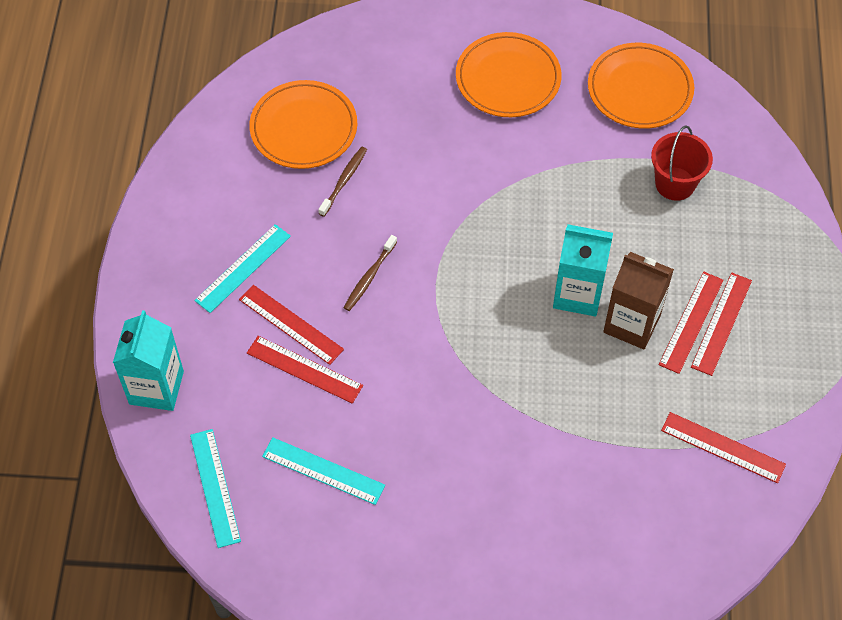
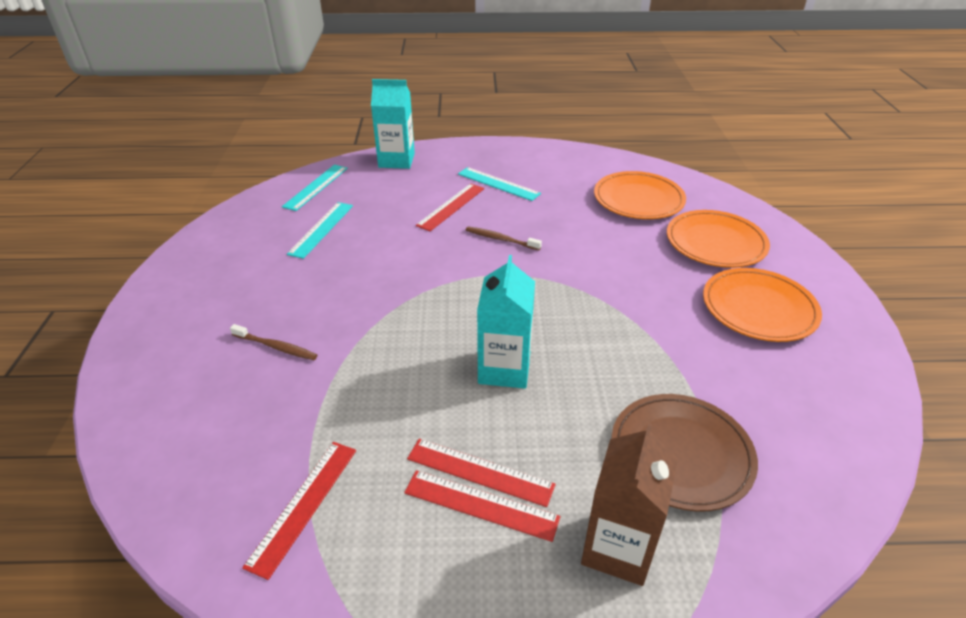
camera: 85 degrees right, 20 degrees down
(215, 487) = (316, 187): turquoise ruler -> turquoise ruler turned 45 degrees counterclockwise
(304, 369) = (411, 215): red ruler -> none
(344, 180) = (594, 221): brown toothbrush -> brown toothbrush (276, 347)
(632, 323) = (472, 414): brown carton -> brown carton (618, 548)
(639, 89) = (810, 417): orange plate -> orange plate (715, 243)
(675, 184) = (681, 454): red bucket -> brown plate

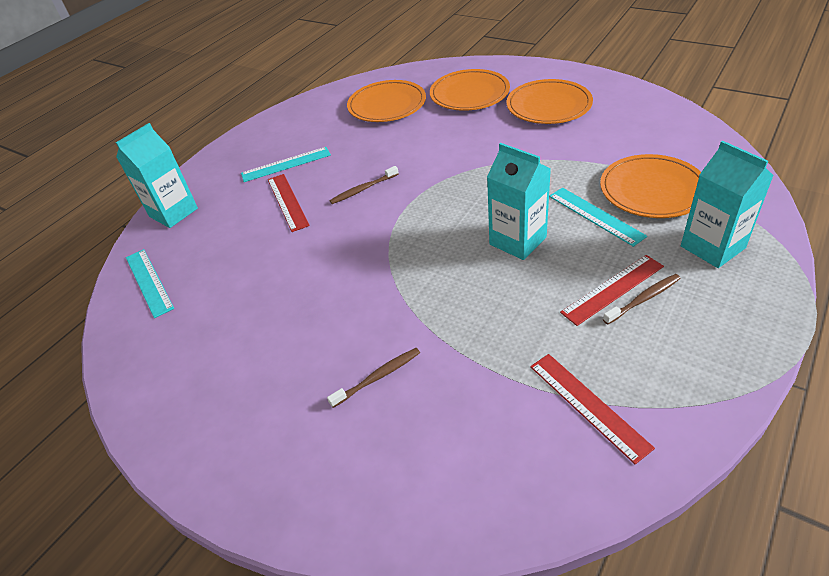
camera: 50 degrees left, 5 degrees up
(321, 229) = (227, 297): turquoise ruler -> turquoise ruler (595, 216)
(481, 504) = (644, 299): red ruler -> brown toothbrush
(618, 548) = (712, 247): brown carton -> turquoise carton
(681, 454) = (652, 190): brown plate -> orange plate

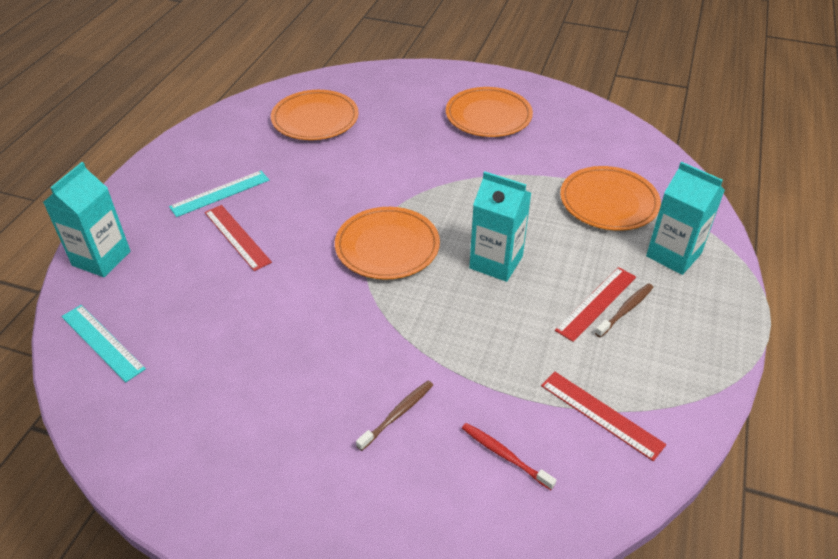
camera: 20 degrees left, 0 degrees up
(363, 189) = (319, 217): brown toothbrush -> none
(469, 94) = (402, 104): orange plate -> orange plate (387, 247)
(472, 433) = (504, 455): none -> red toothbrush
(595, 216) = (563, 231): turquoise ruler -> none

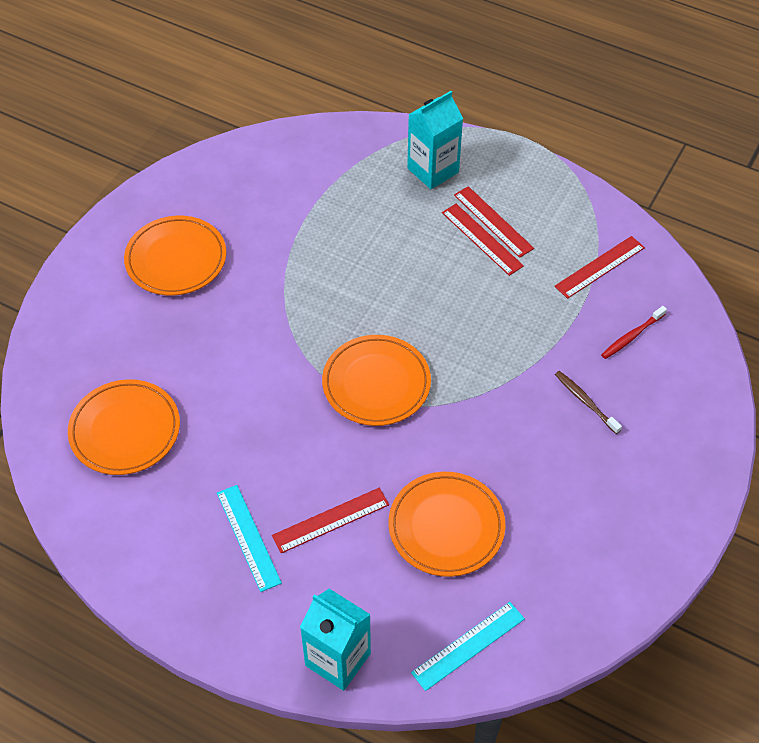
camera: 80 degrees left, 10 degrees up
(496, 262) = (416, 299): turquoise carton -> none
(608, 202) = (351, 195): orange plate -> orange plate (446, 526)
(625, 310) = (493, 221): brown toothbrush -> red ruler

